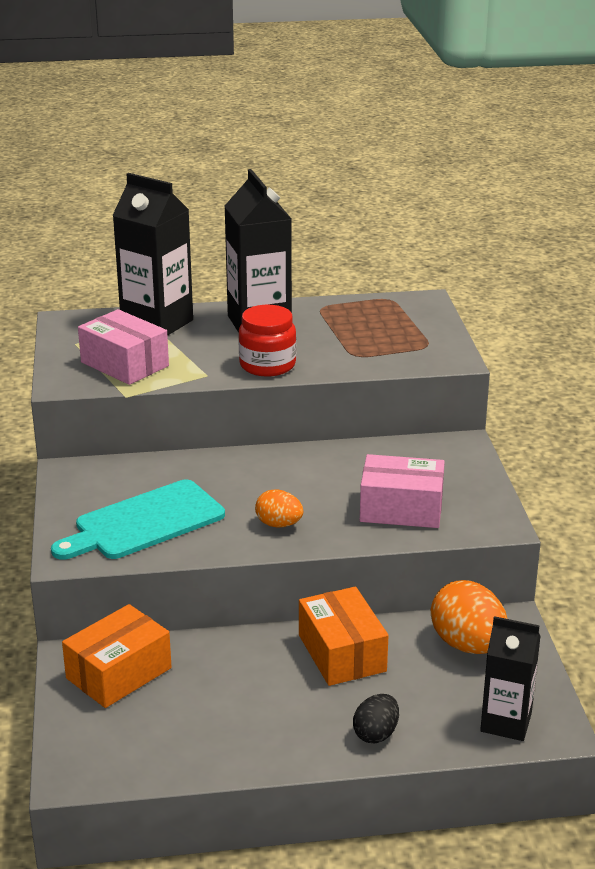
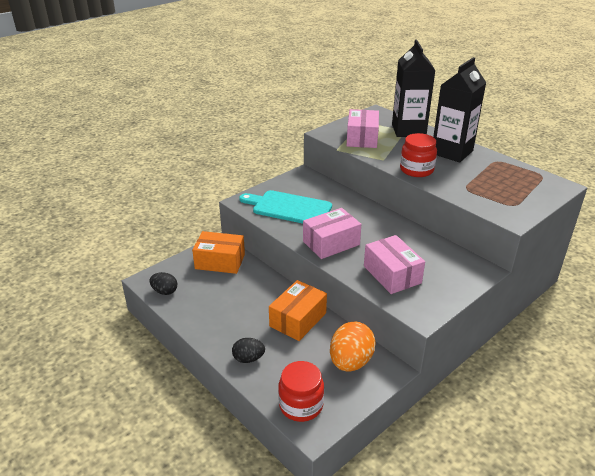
camera: 55 degrees right, 5 degrees up
(126, 764) = (164, 291): none -> black egg
(279, 524) = (331, 243): orange egg -> pink box
(506, 722) = (301, 405): black carton -> red jar

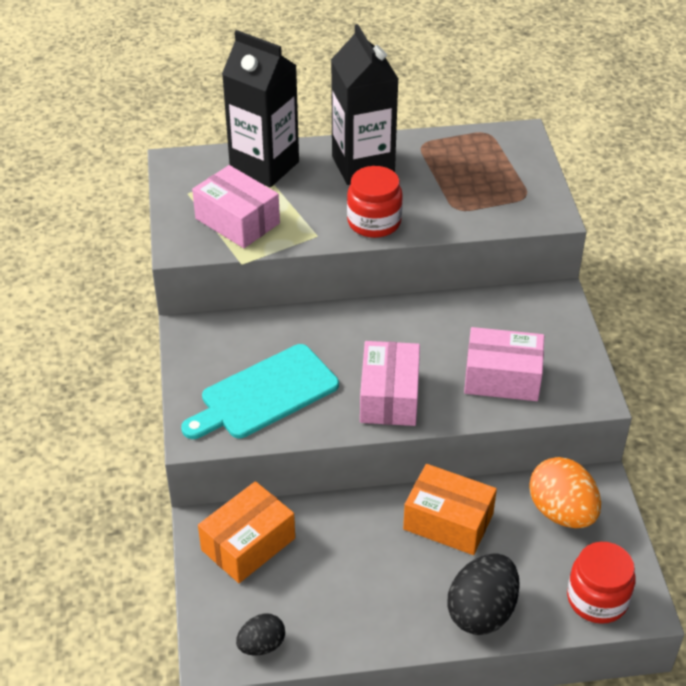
camera: 55 degrees left, 10 degrees up
(248, 358) = (481, 612): black egg -> black egg, size x1.74
(298, 319) = (448, 521): orange box -> orange box turned 45 degrees counterclockwise

